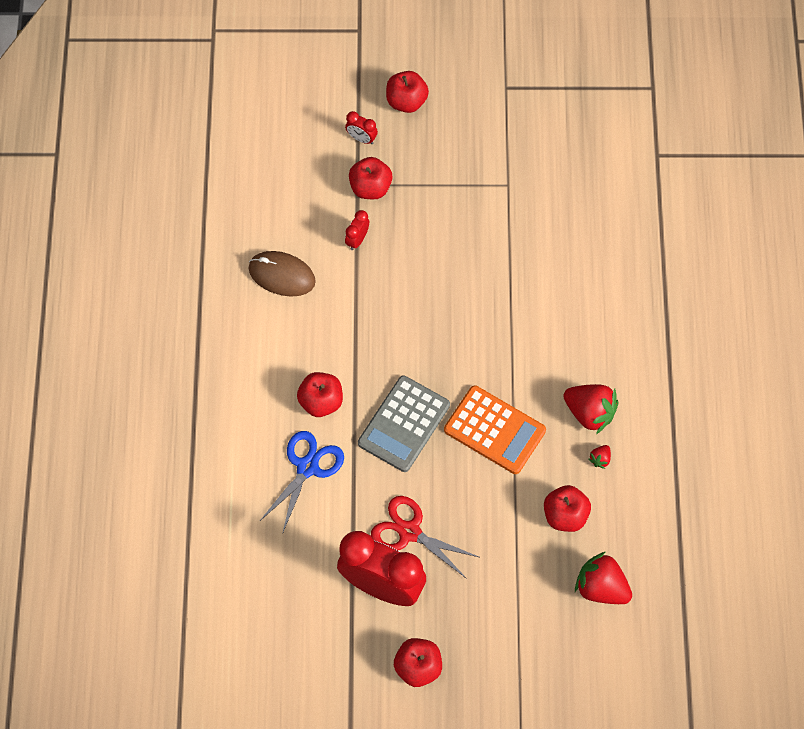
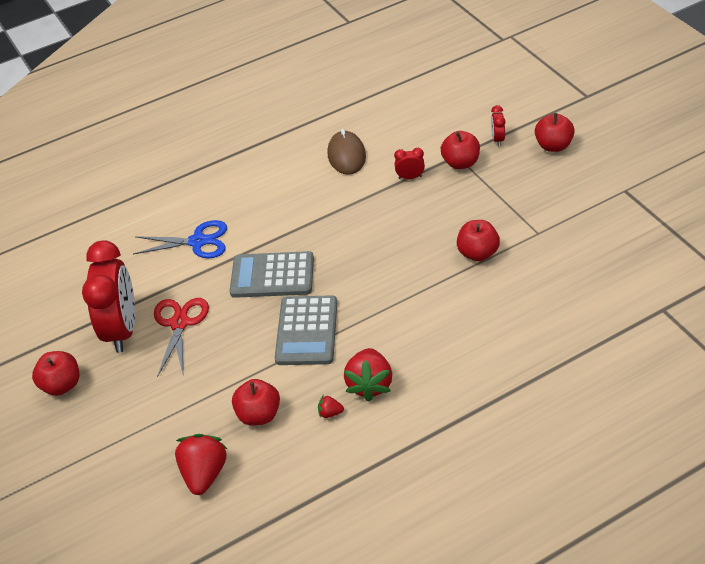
camera: 65 degrees right, 20 degrees down
(321, 402) = (258, 223): red apple -> red apple (477, 253)
(494, 430) = (306, 331): orange calculator -> grey calculator

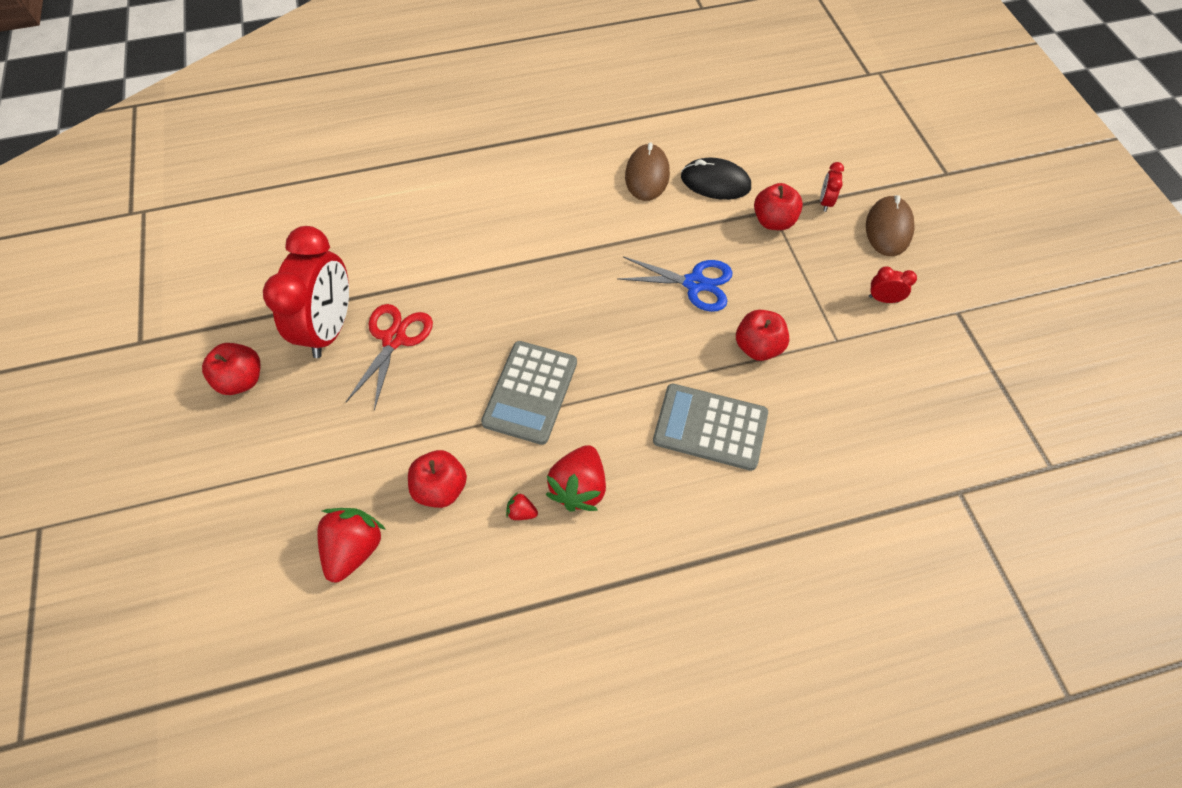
camera: 10 degrees right, 15 degrees up
(198, 242) = (449, 239): blue scissors -> blue scissors (694, 283)
(272, 275) = (515, 307): grey calculator -> grey calculator (710, 427)
(404, 147) = (715, 182): none -> black mouse
(410, 177) = (710, 223): red clock -> red clock (883, 299)
(553, 146) = (888, 228): red apple -> brown mouse

